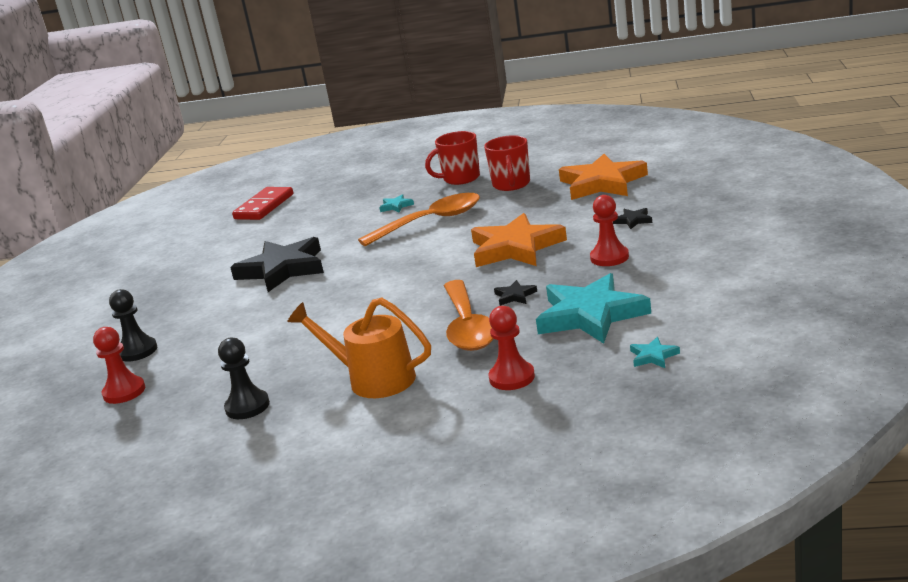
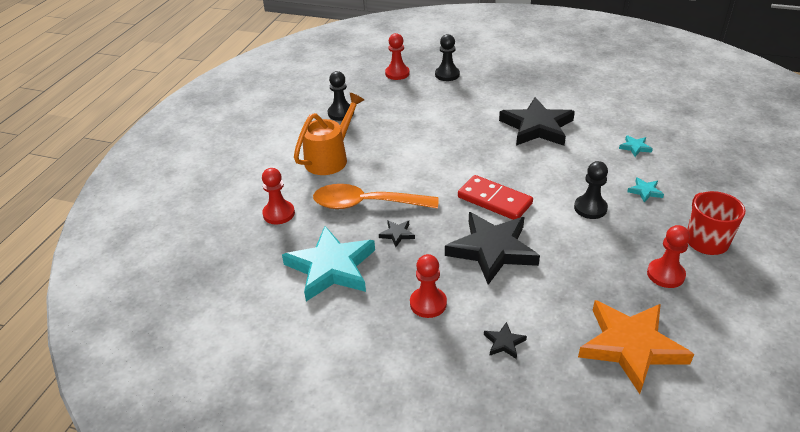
camera: 100 degrees right, 15 degrees up
(264, 206) = (689, 119): red domino -> red domino (494, 200)
(431, 222) = (590, 208): orange spoon -> black pawn
(511, 184) = (665, 274): red mug -> red pawn
(515, 248) = (492, 250): orange star -> black star
(653, 356) = (243, 285): turquoise star -> turquoise star (635, 147)

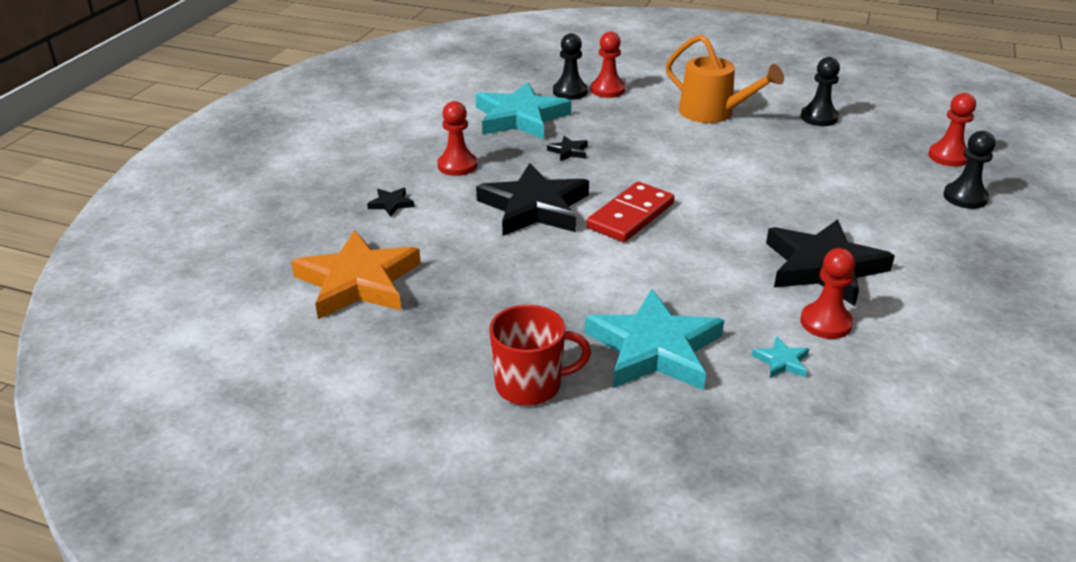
camera: 90 degrees right, 5 degrees down
(366, 204) = (623, 134): orange spoon -> none
(590, 208) = (612, 290): black pawn -> black pawn (570, 92)
(645, 191) = (654, 348): turquoise star -> turquoise star, size x2.48
(665, 274) = (467, 331): red pawn -> red pawn (825, 323)

